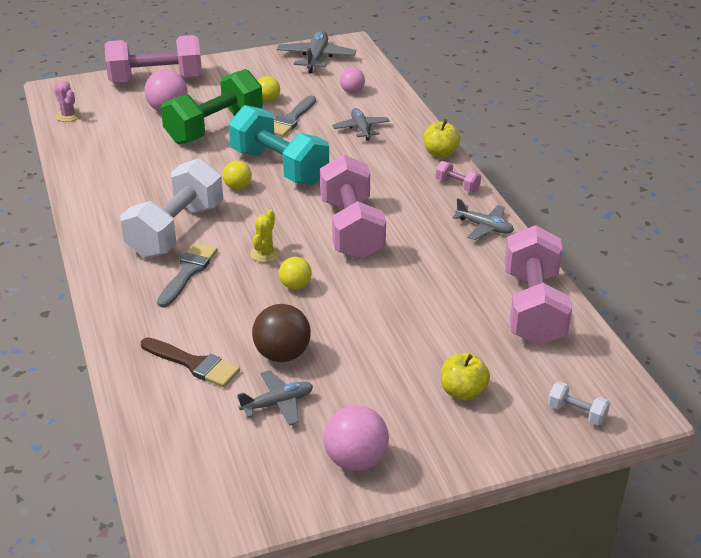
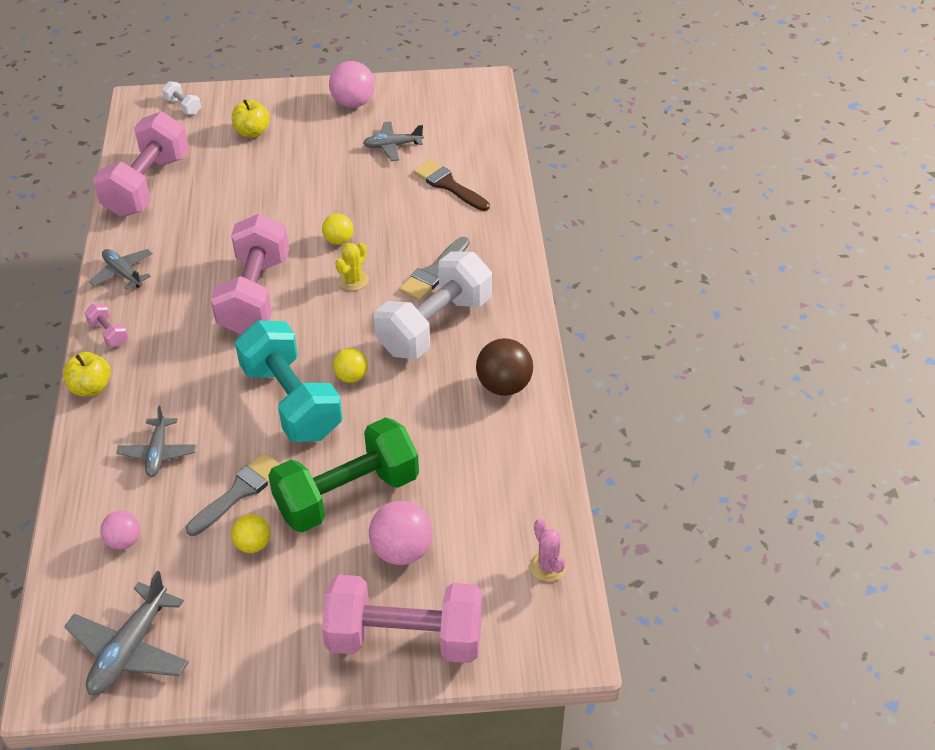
camera: 165 degrees left, 10 degrees up
(282, 354) = (375, 181): brown ball -> brown ball (504, 385)

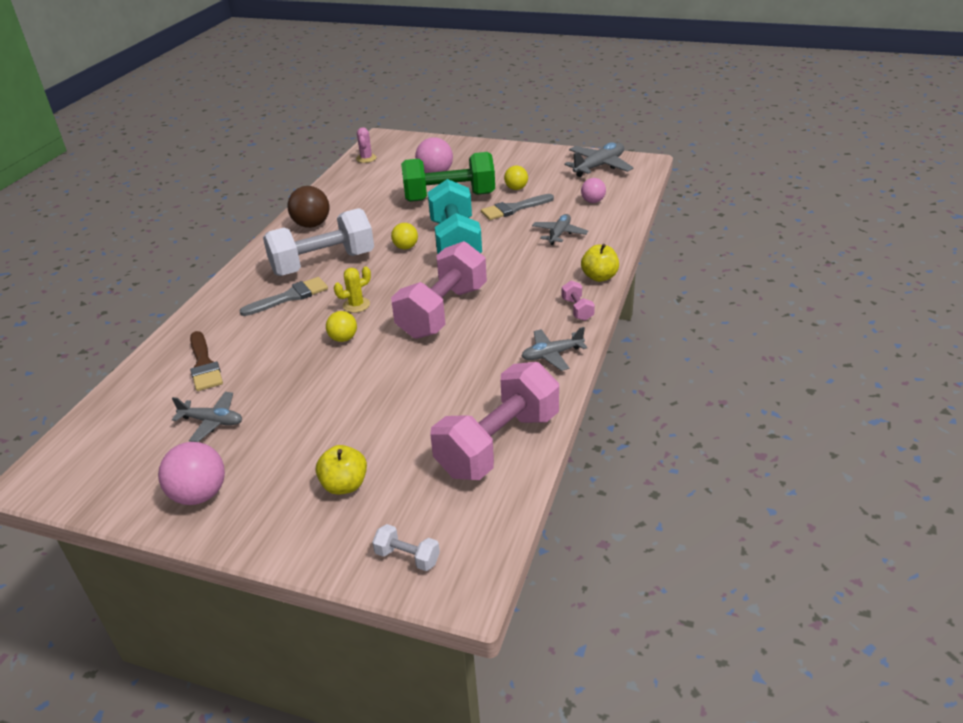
camera: 155 degrees left, 10 degrees down
(123, 273) = (552, 355): grey plane -> grey plane turned 90 degrees clockwise
(183, 106) = (407, 557): white dumbbell -> white dumbbell turned 45 degrees counterclockwise
(405, 638) = (456, 150): pink dumbbell -> none

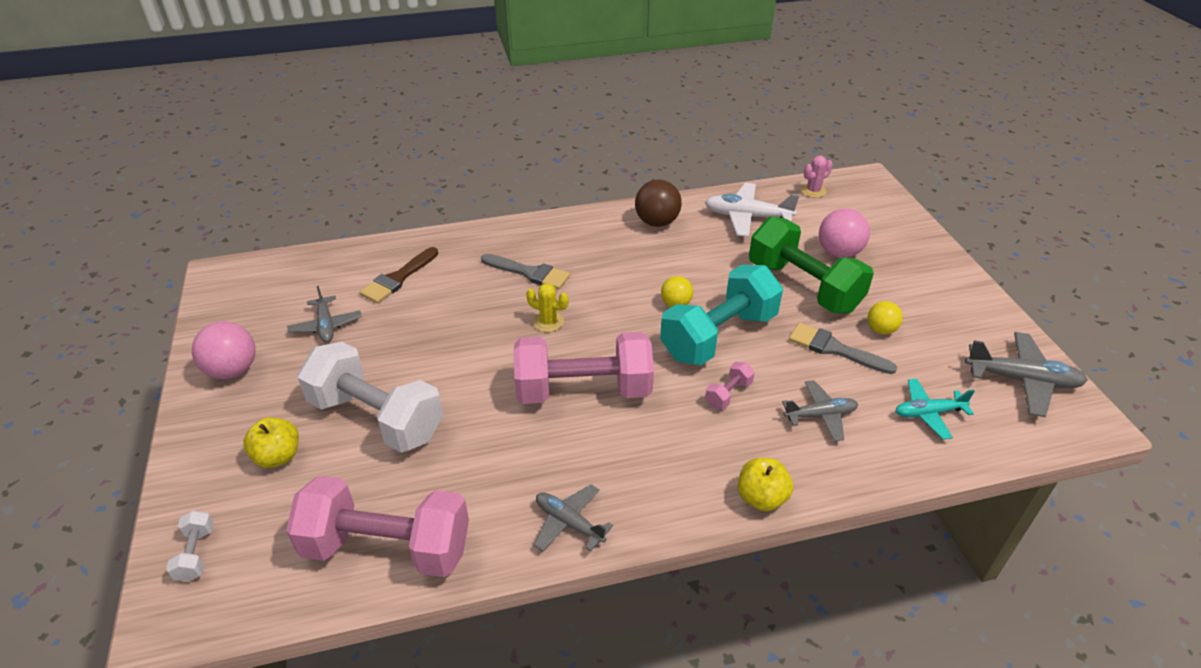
camera: 55 degrees right, 5 degrees up
(323, 263) = (599, 264): white dumbbell -> white dumbbell (377, 417)
(343, 338) = (489, 342): yellow ball -> none
(357, 190) = (747, 217): none -> white plane
(577, 309) = (675, 506): pink dumbbell -> pink dumbbell (728, 394)
(593, 201) = (928, 413): pink ball -> turquoise plane

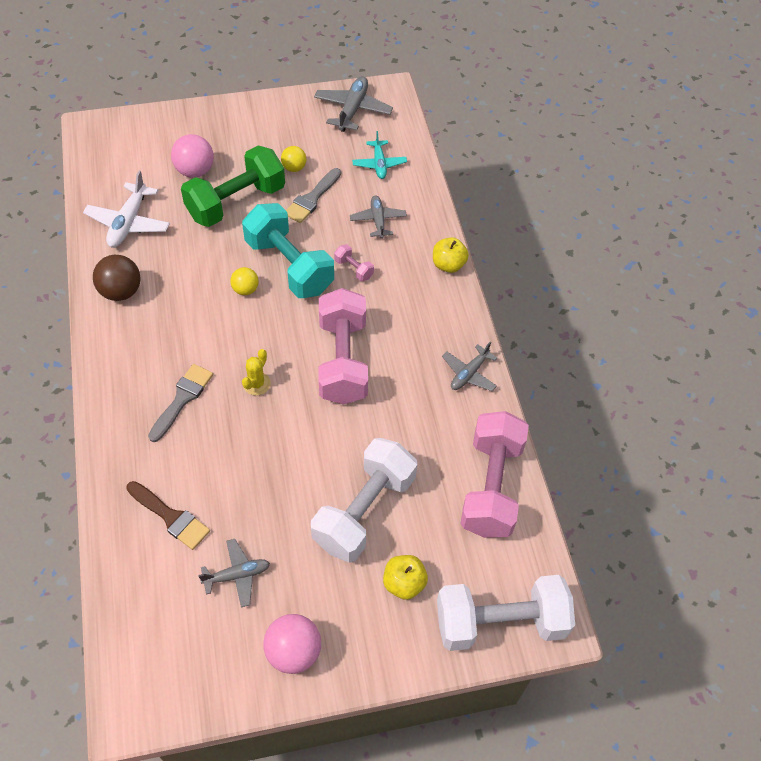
camera: 90 degrees left, 15 degrees up
(196, 554) = (500, 622): white dumbbell -> white dumbbell, size x2.47
(813, 191) = (98, 168): pink cactus -> none

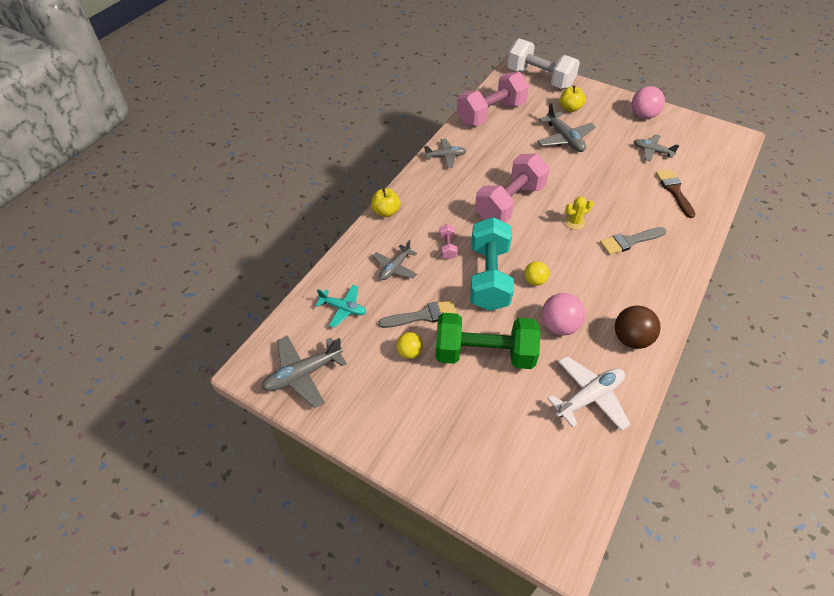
camera: 135 degrees left, 5 degrees down
(195, 171) = (494, 410): pink ball -> pink ball (559, 326)
(364, 511) = (564, 139): white dumbbell -> grey plane
(379, 164) = (343, 308): turquoise plane -> turquoise plane turned 75 degrees clockwise

